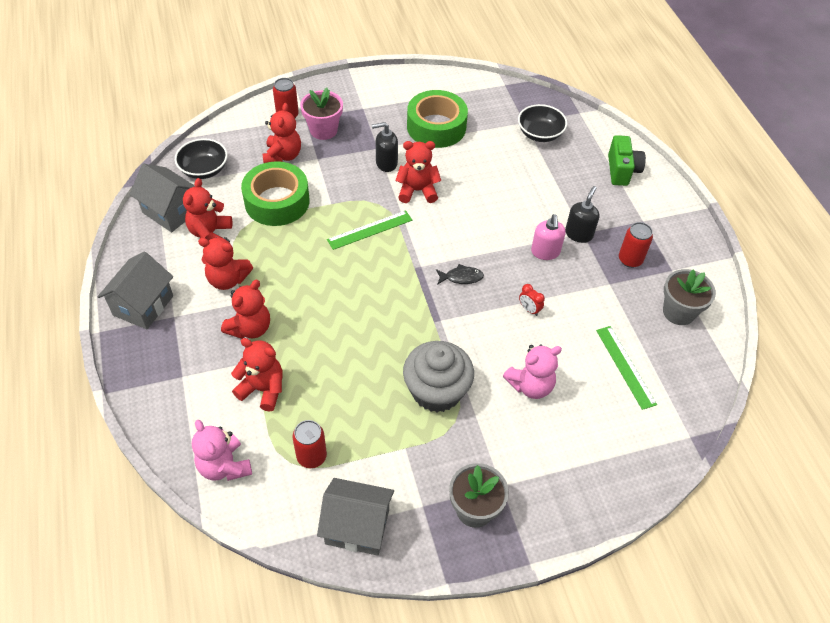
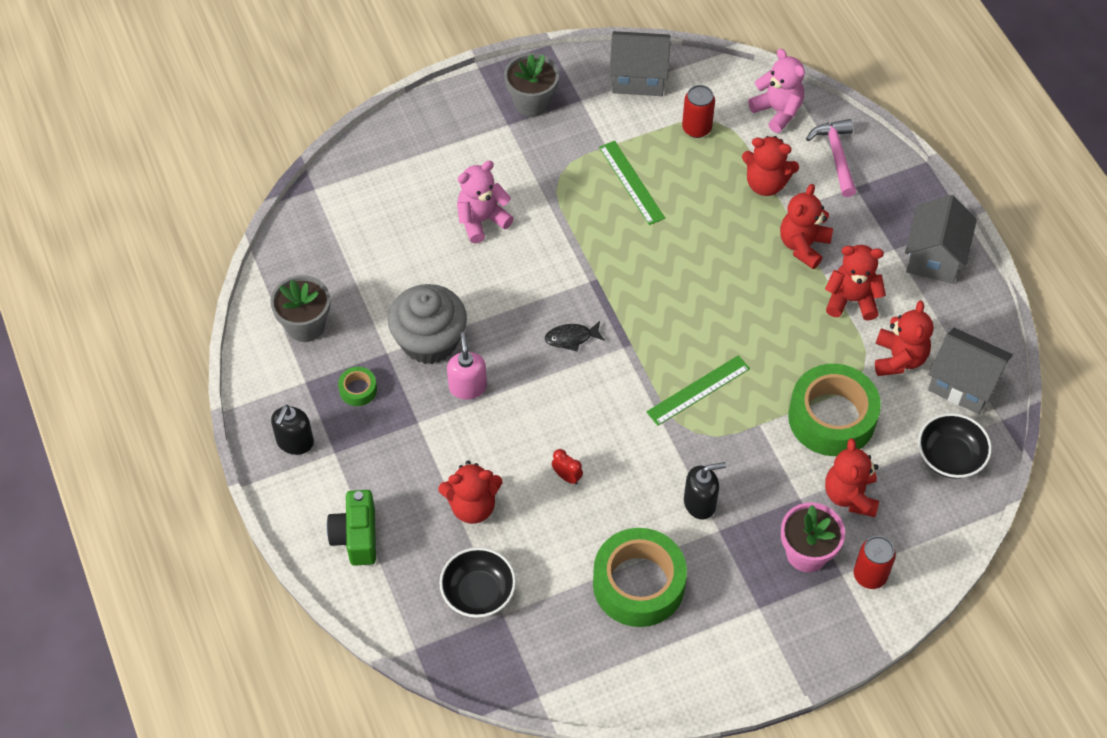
camera: 175 degrees right, 5 degrees up
(186, 409) = (836, 155): none -> pink hammer
(417, 191) = (647, 461): red teddy bear -> red teddy bear (472, 506)
(436, 391) = (582, 203): grey cupcake -> grey cupcake (429, 341)
(529, 309) = (486, 306): red clock -> red clock (567, 477)
(579, 234) = (423, 420): black soap dispenser -> black soap dispenser (295, 442)
(625, 366) = (376, 253): green ruler -> green ruler (631, 182)
(630, 260) = (358, 390): red can -> green tape

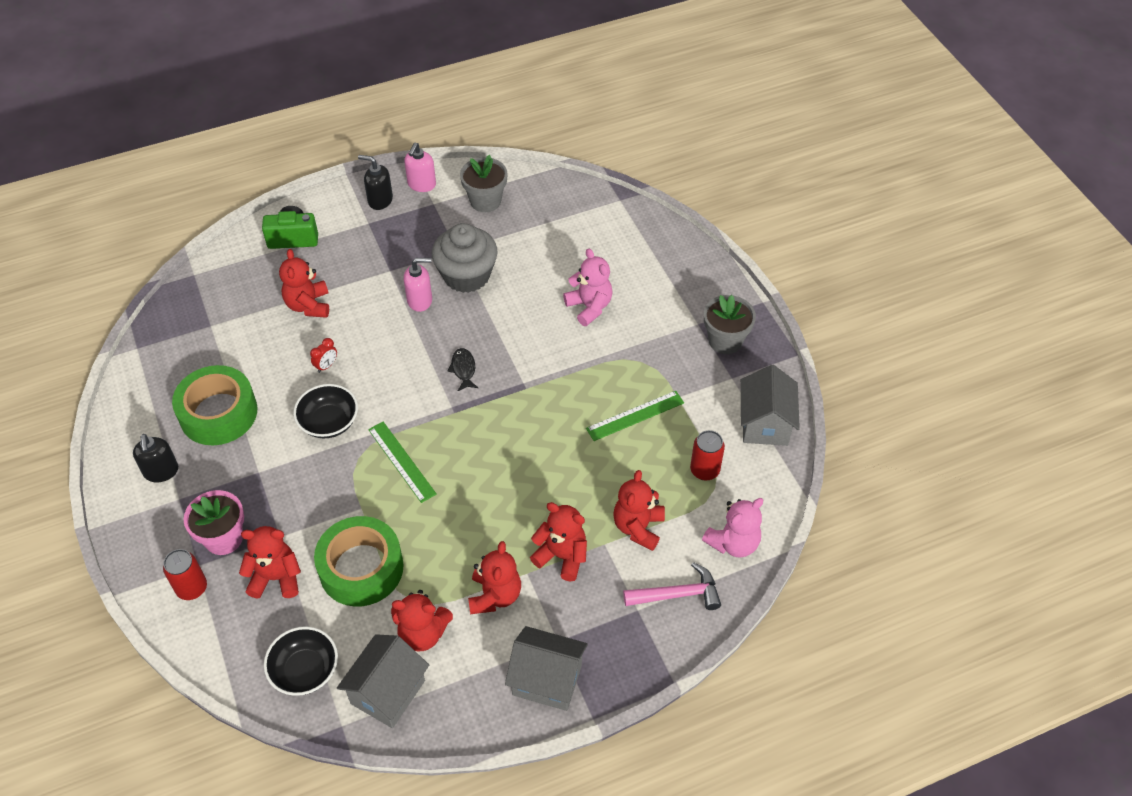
camera: 90 degrees right, 5 degrees down
(270, 397) = (421, 184): none -> pink soap dispenser
(358, 390) = (423, 234): green tape -> none
(478, 592) = (232, 310): black bowl -> black bowl (329, 422)
(700, 503) = (287, 459): black soap dispenser -> black soap dispenser (161, 471)

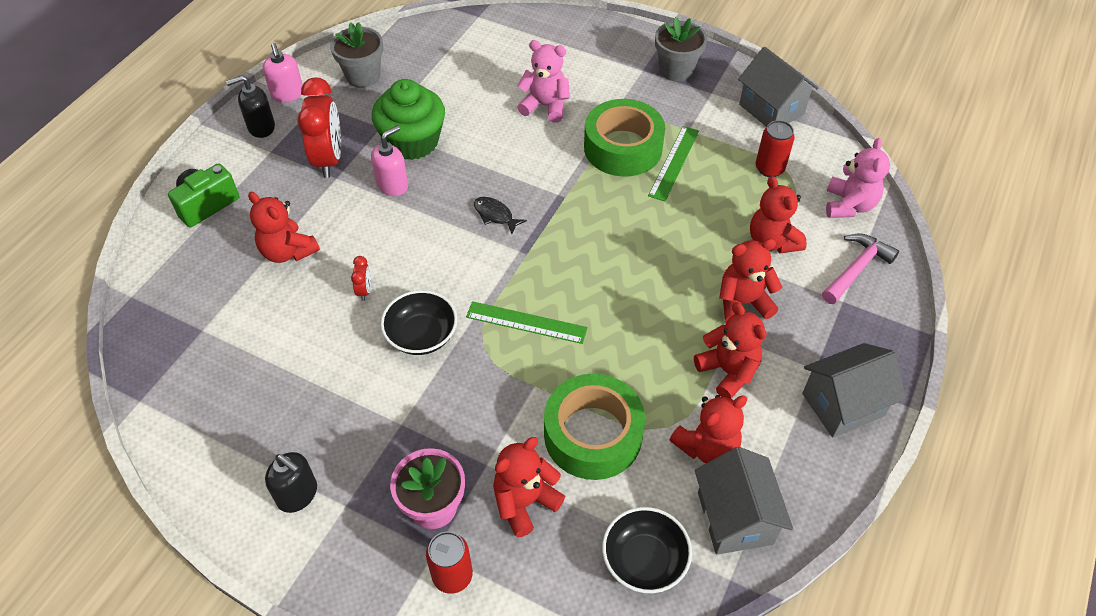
camera: 40 degrees left, 0 degrees up
(218, 413) = (300, 401): green tape -> green tape (623, 148)
(399, 253) = (329, 159): none -> red clock
(466, 275) = (412, 142): grey cupcake -> green cupcake

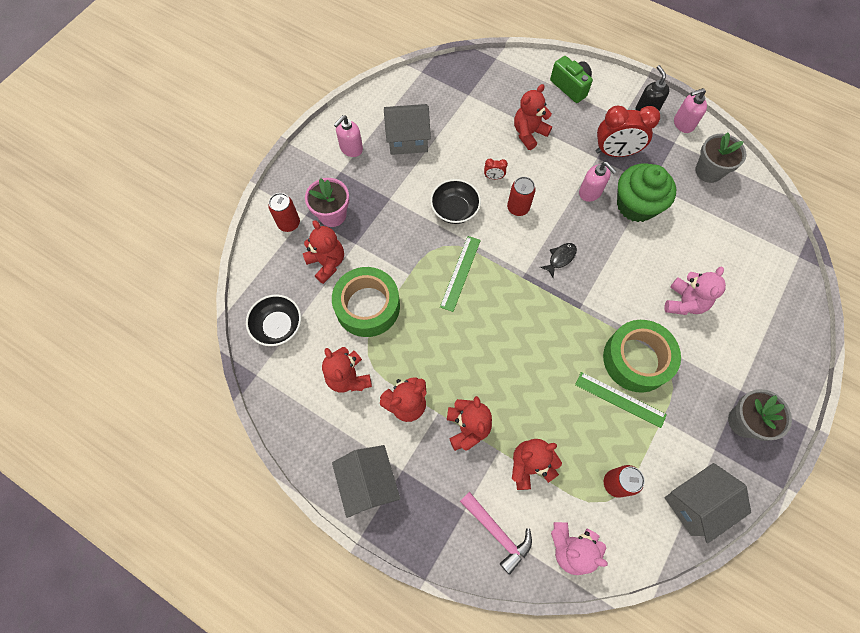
camera: 95 degrees right, 15 degrees up
(298, 494) = (351, 148): black soap dispenser -> pink soap dispenser
(418, 261) = (518, 208): none -> red can
(735, 518) = (295, 386): grey house -> grey house (408, 140)

